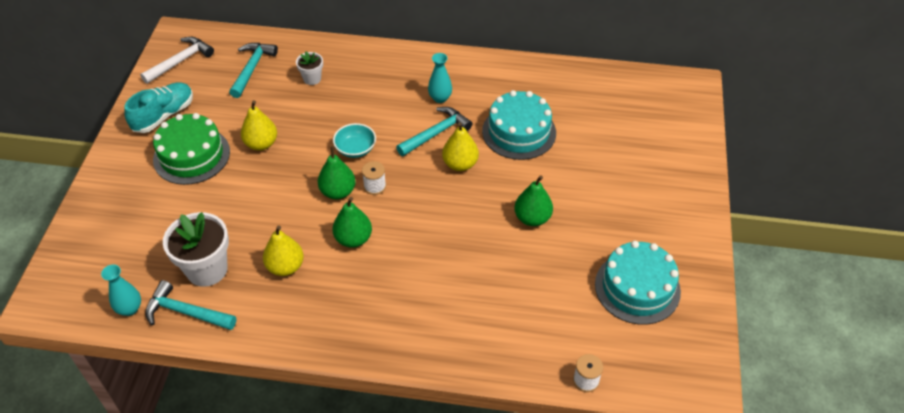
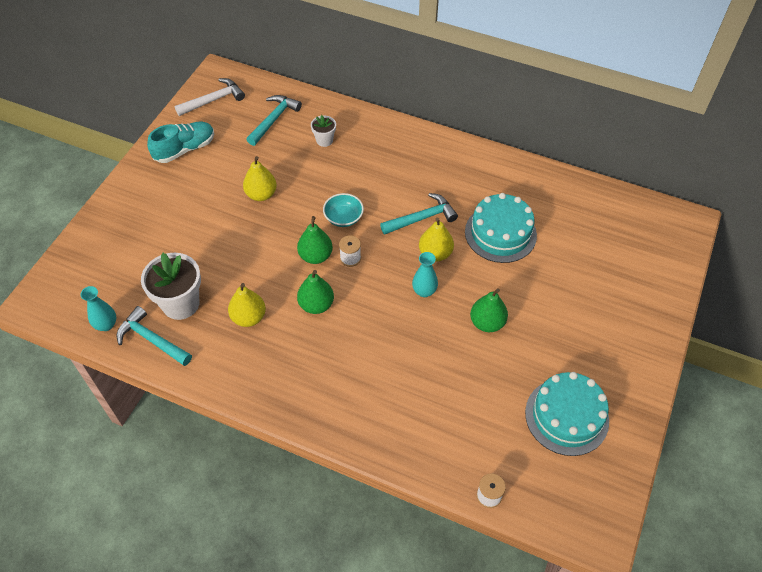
camera: 15 degrees right, 5 degrees up
(191, 155) = (198, 192): green cake -> none
(440, 98) = (436, 184): turquoise vase -> turquoise vase (424, 291)

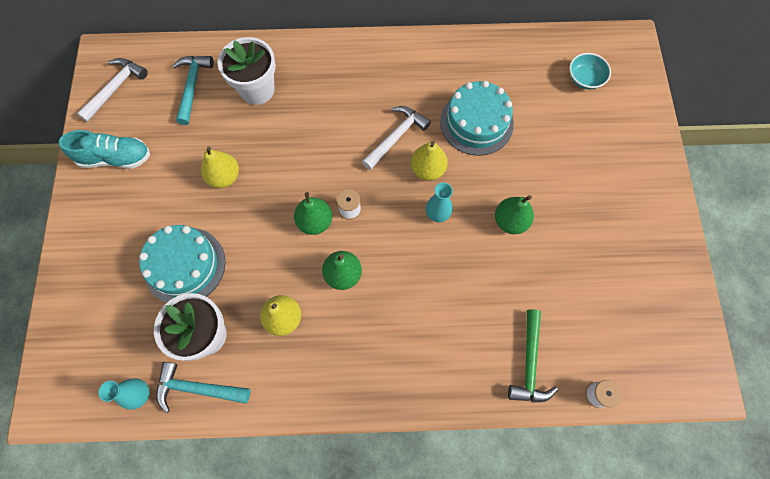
camera: 25 degrees left, 15 degrees up
(185, 149) = (115, 158): turquoise shoe -> turquoise shoe turned 60 degrees clockwise
(324, 140) = (257, 89): white flower pot -> white flower pot, size x1.92
(343, 218) = (320, 168): turquoise bowl -> turquoise bowl (585, 79)
(422, 218) = (396, 137): turquoise hammer -> white hammer
(440, 443) = (529, 363): none -> green hammer
(566, 416) = (624, 283): turquoise cake -> turquoise cake (185, 265)

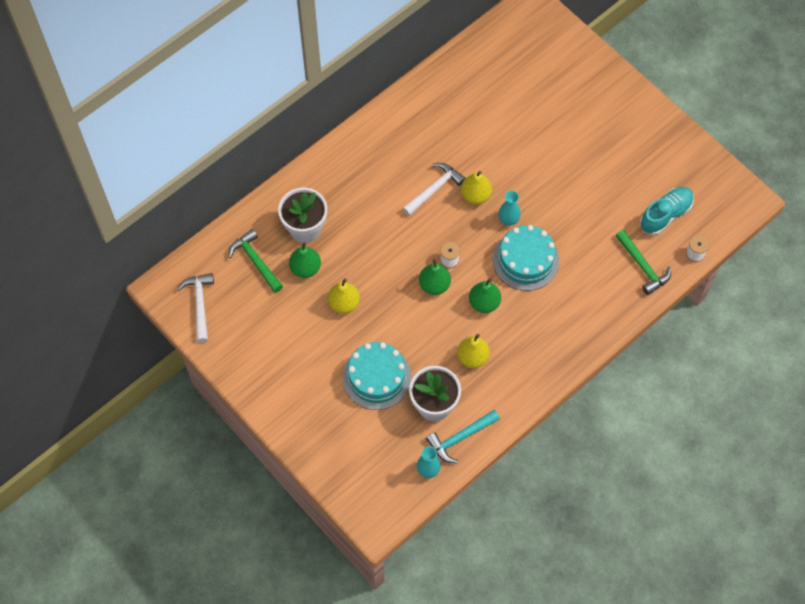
camera: 40 degrees left, 5 degrees down
(115, 158) = (253, 350): turquoise shoe -> turquoise shoe (665, 215)
(192, 86) = (255, 261): turquoise hammer -> green hammer
(396, 137) = (434, 189): white hammer -> white hammer turned 45 degrees clockwise
(476, 122) = (478, 139): turquoise cake -> turquoise cake (526, 260)
(510, 221) = (558, 189): green pear -> green pear (305, 268)
(585, 79) = (523, 55): turquoise bowl -> none

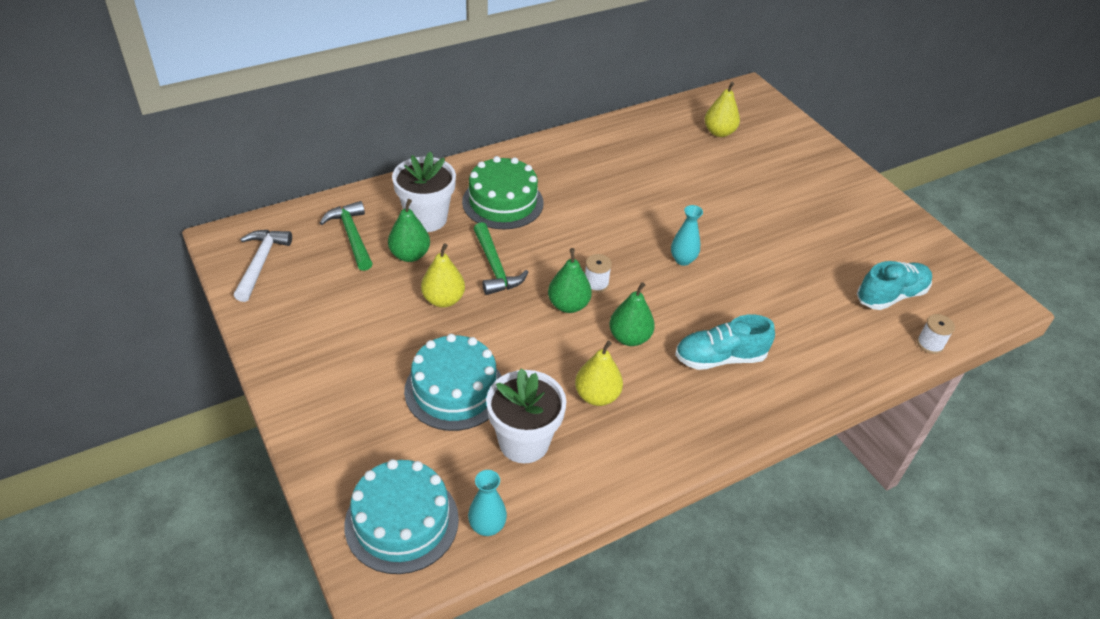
camera: 10 degrees right, 20 degrees down
(358, 196) = (503, 202): none -> green cake
(434, 189) = (597, 214): white hammer -> none
(460, 438) = (549, 494): turquoise hammer -> none
(475, 195) = (647, 229): yellow pear -> yellow pear (719, 132)
(526, 260) = (696, 304): turquoise cake -> turquoise cake (402, 521)
(550, 304) = (720, 358): none -> turquoise shoe
(643, 266) = (855, 343): green hammer -> green hammer (495, 267)

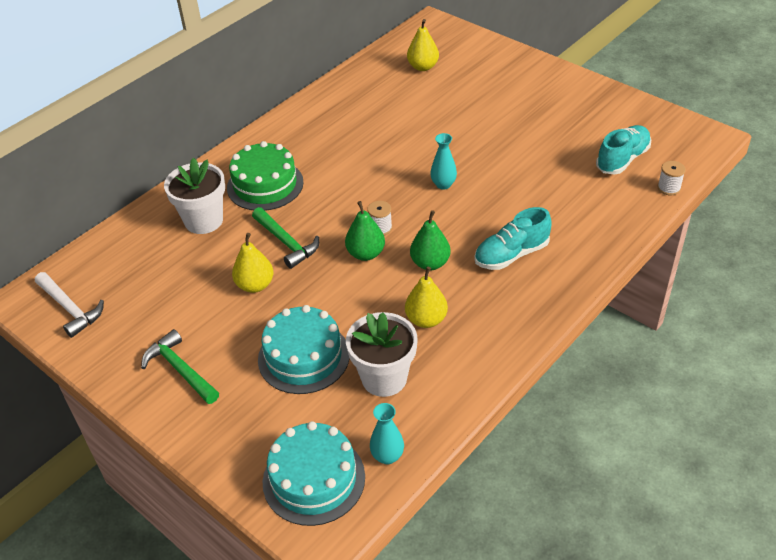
camera: 15 degrees left, 0 degrees up
(261, 263) = (70, 309): white hammer -> white hammer turned 150 degrees clockwise
(351, 236) = (143, 258): green hammer -> green hammer (180, 369)
(410, 255) = (205, 257): green pear -> none

